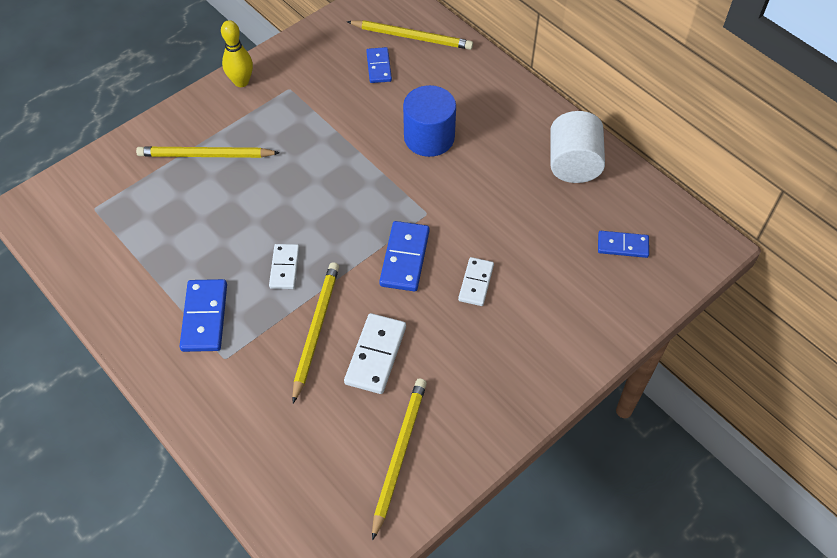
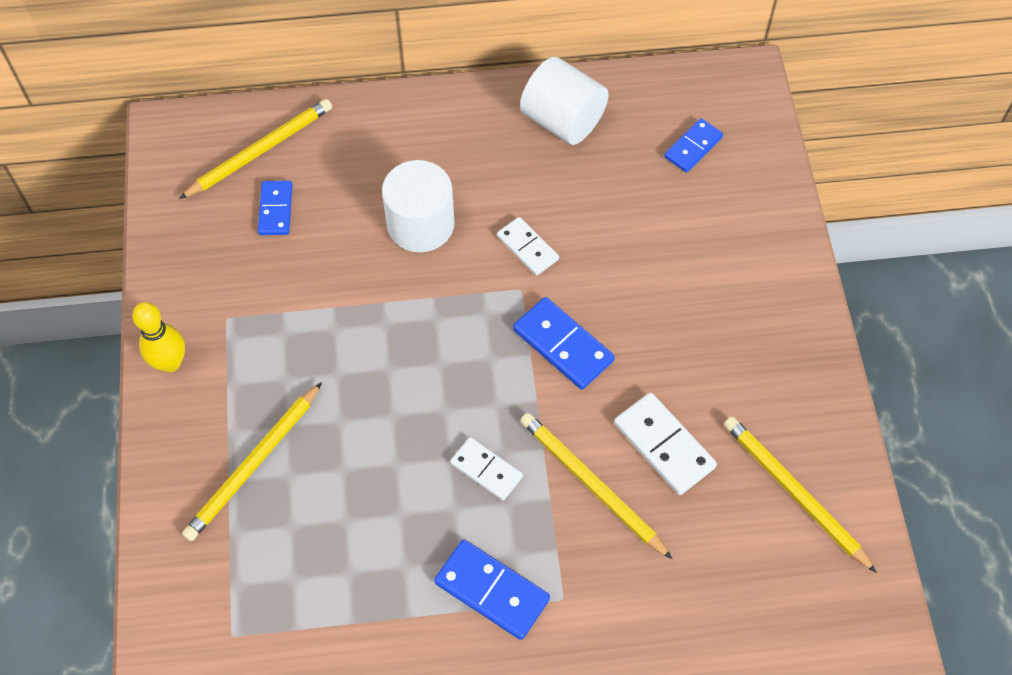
camera: 55 degrees left, 5 degrees up
(378, 67) = (275, 209): blue domino -> blue domino turned 60 degrees clockwise
(429, 137) = (420, 224): blue cylinder -> white cylinder
(476, 283) = (643, 299): white domino -> white domino (527, 248)

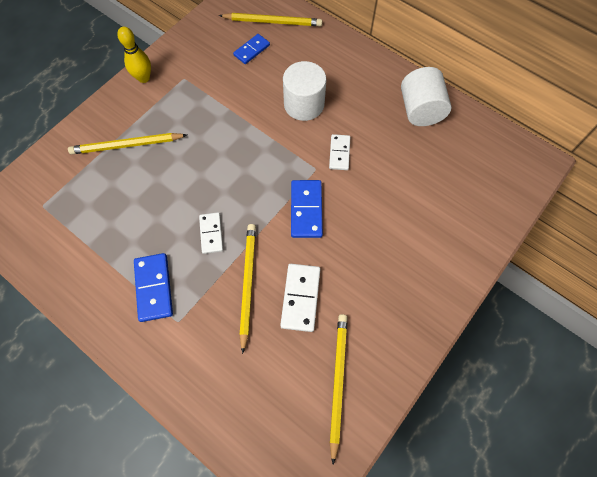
camera: 45 degrees right, 5 degrees up
(693, 147) = (473, 173): blue domino -> none

